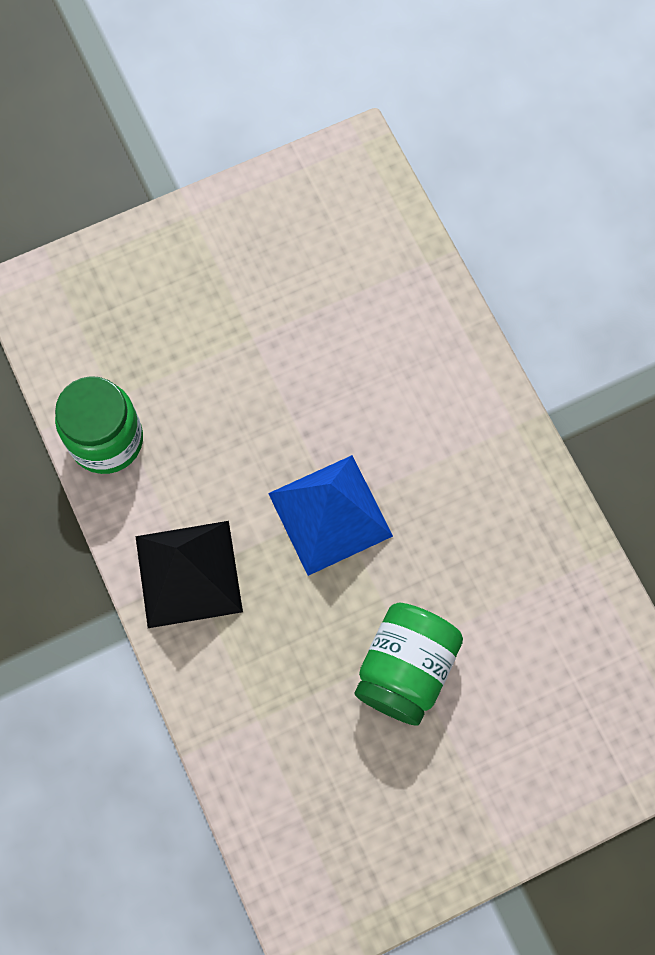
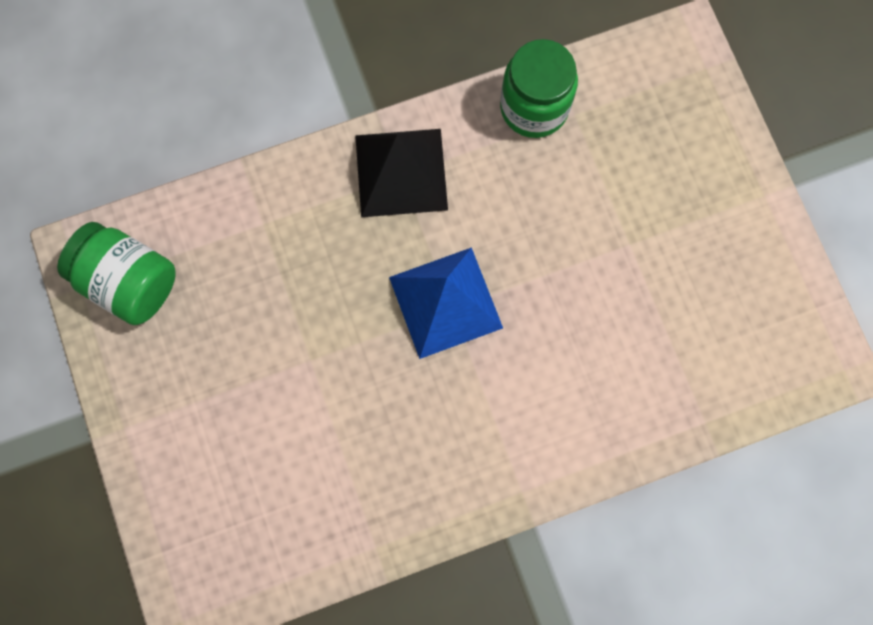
camera: 95 degrees right, 5 degrees up
(405, 669) = (292, 357): green jar -> green jar (129, 281)

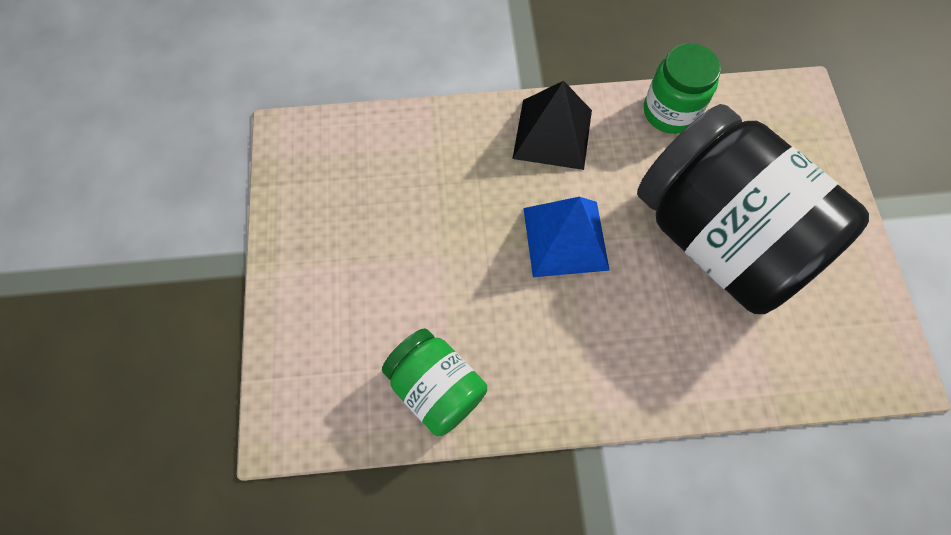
camera: 15 degrees right, 10 degrees down
(129, 281) = (316, 162): green jar -> green jar (436, 388)
(618, 257) = (719, 238): none -> black jar

